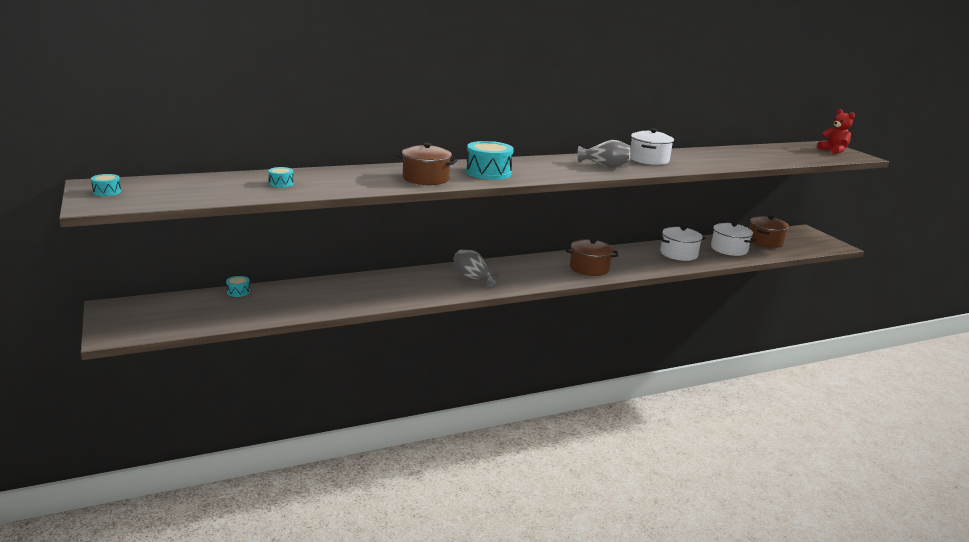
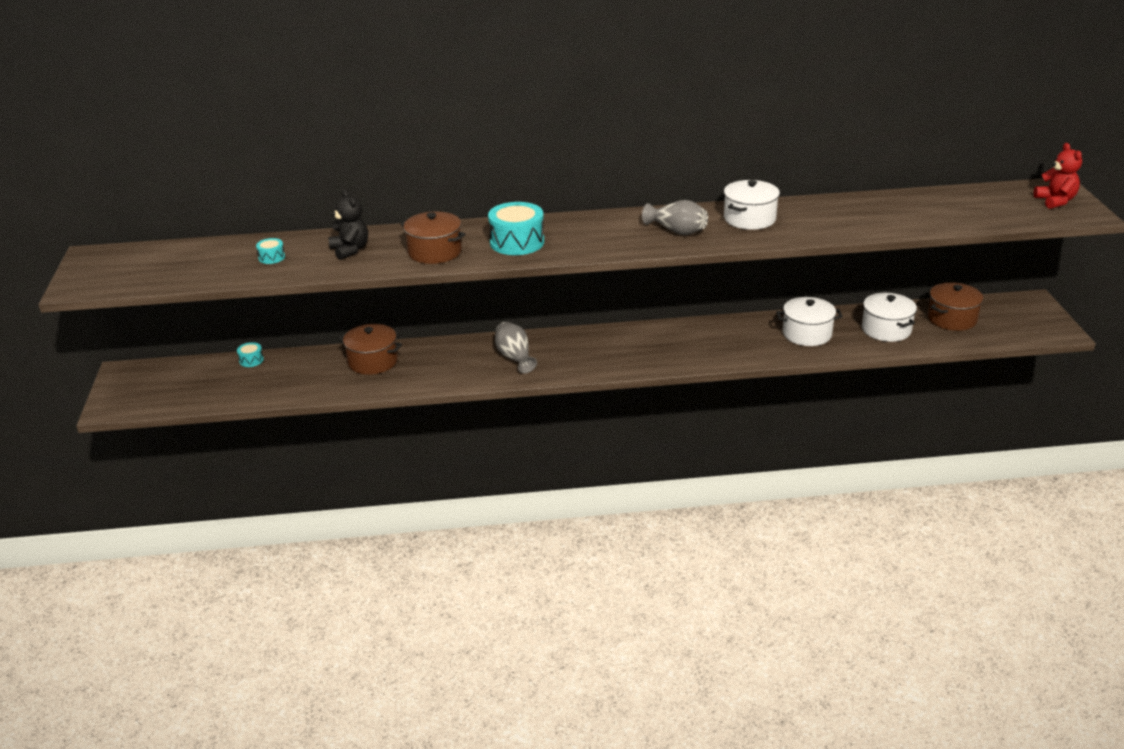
camera: 20 degrees right, 10 degrees up
(107, 192) = (96, 267): turquoise drum -> none
(350, 178) = (350, 250): none -> black teddy bear
(589, 268) = (668, 351): brown pot -> brown pot (372, 361)

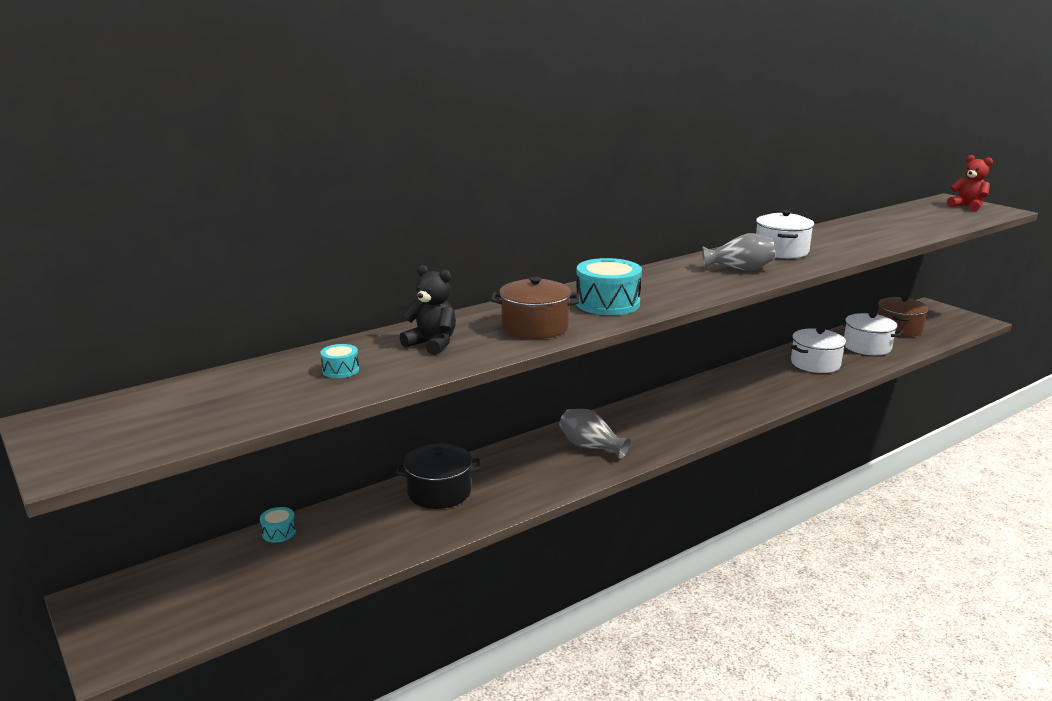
camera: 30 degrees left, 10 degrees down
(372, 361) = (439, 492): brown pot -> black pot

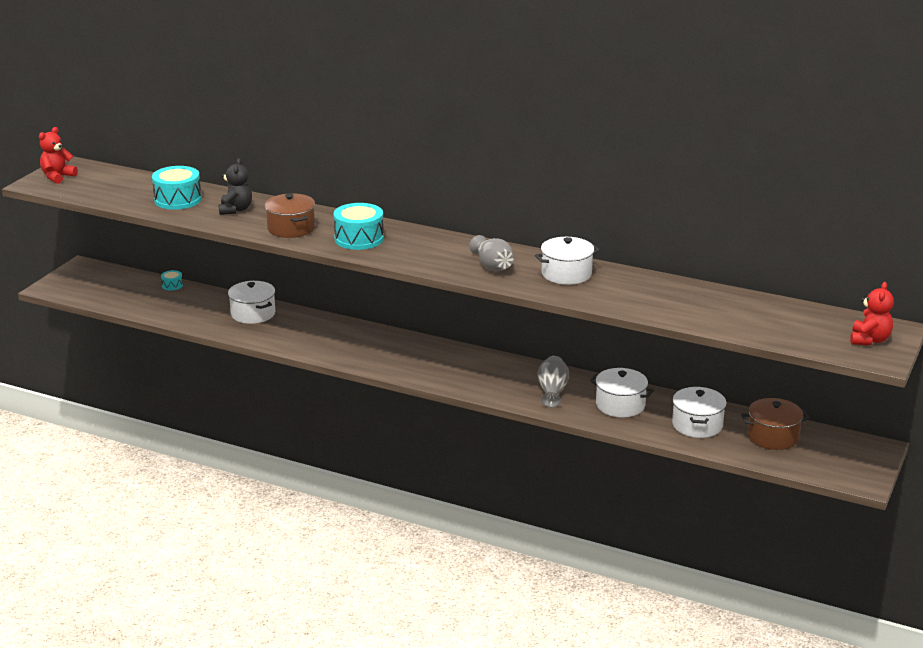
camera: 60 degrees right, 5 degrees up
(83, 440) = (57, 177): none -> red teddy bear
(340, 370) = (178, 199): turquoise drum -> turquoise drum, size x2.11
(439, 492) = (253, 314): black pot -> white pot
(591, 447) = (359, 345): grey vase -> grey vase (552, 391)

